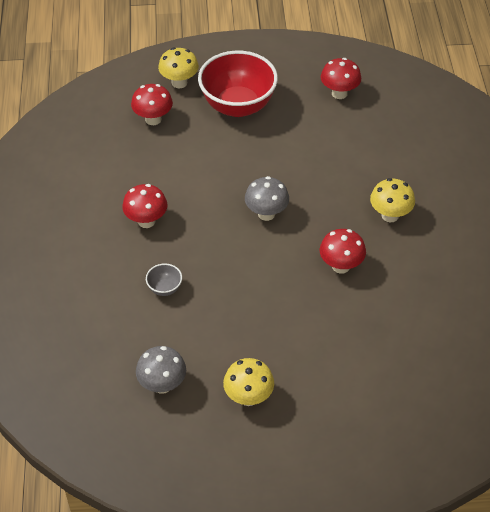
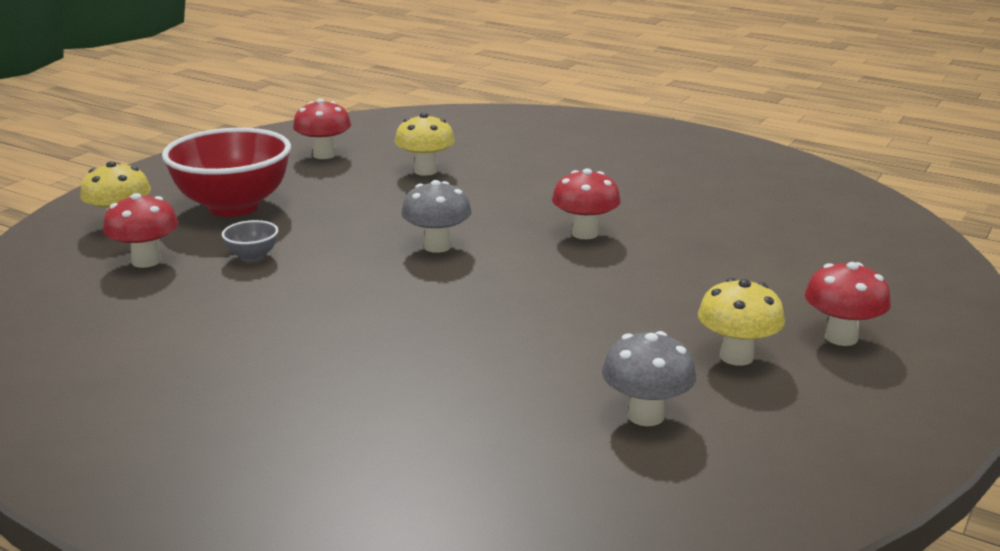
camera: 55 degrees left, 25 degrees down
(146, 221) = (318, 325): red mushroom -> red mushroom (841, 337)
(165, 288) = (463, 353): grey bowl -> grey bowl (252, 256)
(390, 215) = (545, 188): yellow mushroom -> yellow mushroom (425, 171)

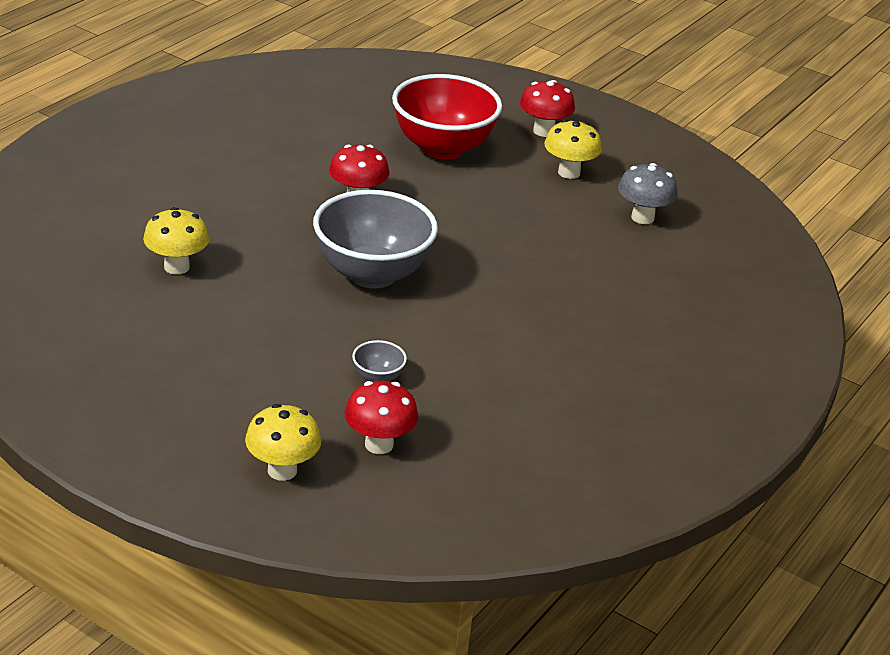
camera: 90 degrees left, 10 degrees up
(233, 207) = (246, 393): red bowl -> red bowl (442, 148)
(324, 155) = (100, 331): red mushroom -> none
(437, 246) = (372, 274): grey mushroom -> grey bowl

